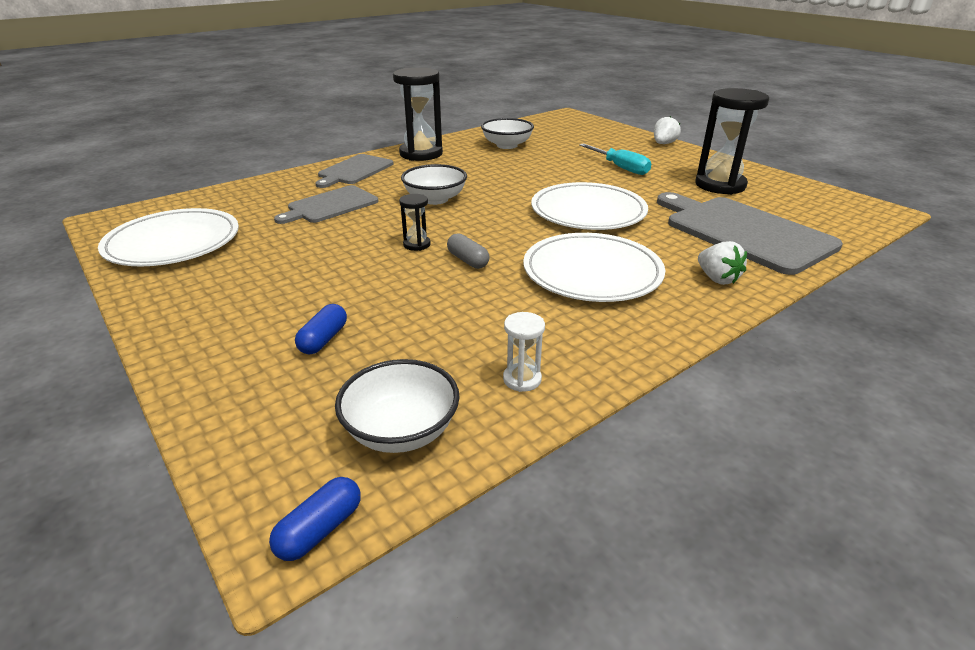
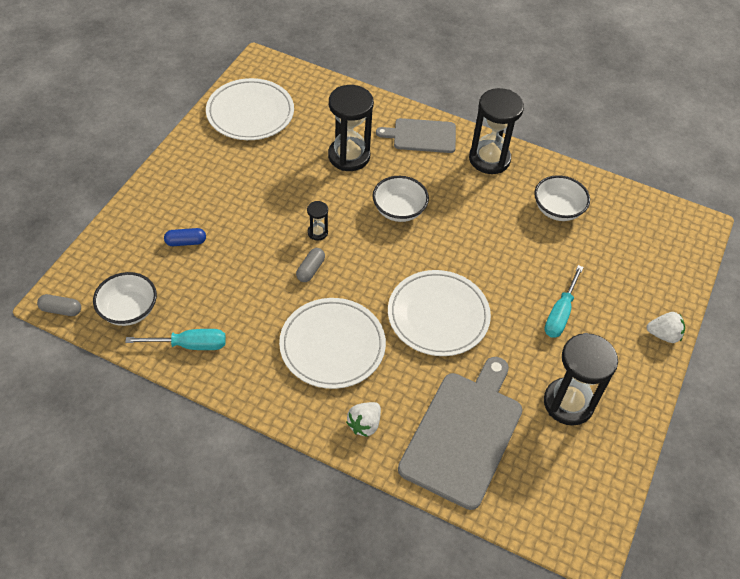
camera: 60 degrees right, 20 degrees up
(320, 530) = (61, 310): blue capsule -> grey capsule
(330, 205) = (349, 156): grey cutting board -> black hourglass
(522, 379) = (190, 345): white hourglass -> turquoise screwdriver

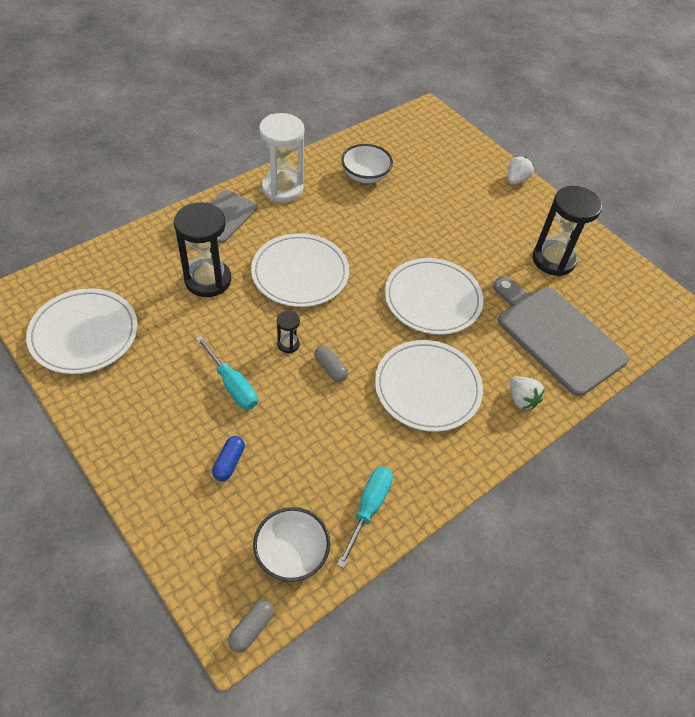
camera: 65 degrees left, 0 degrees up
(399, 210) = (300, 273): white bowl -> white plate
(489, 159) = (282, 188): black hourglass -> white hourglass
(560, 314) = (469, 225): turquoise screwdriver -> turquoise screwdriver (233, 385)

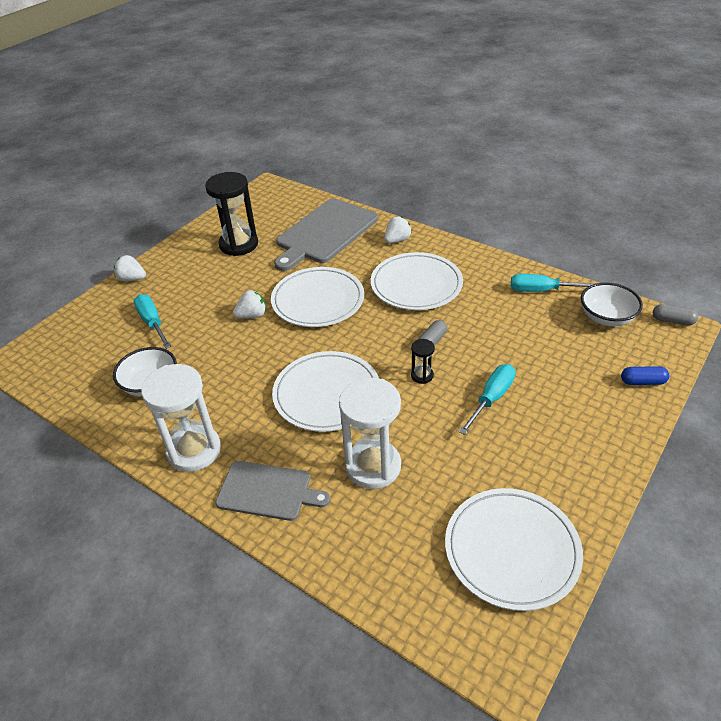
camera: 100 degrees left, 10 degrees down
(208, 280) = (373, 466): black hourglass -> white hourglass
(229, 462) = (566, 374): blue capsule -> blue capsule (642, 382)
(428, 248) = (252, 315): none -> white strawberry
(445, 185) = (152, 322): none -> turquoise screwdriver

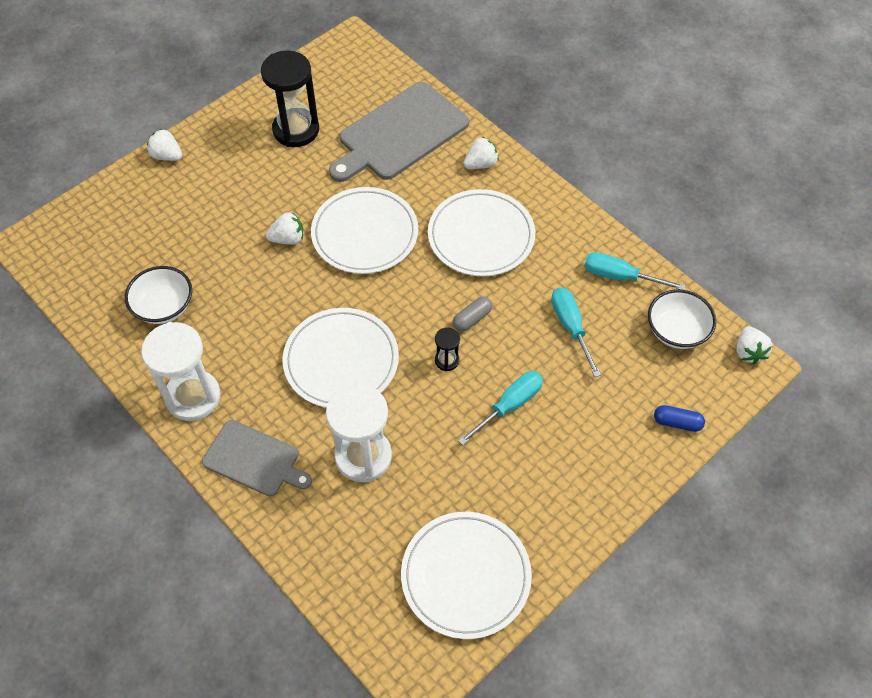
camera: 10 degrees right, 15 degrees up
(152, 322) = (179, 223): turquoise screwdriver -> turquoise screwdriver (570, 326)
(672, 321) = (748, 352): grey capsule -> white strawberry

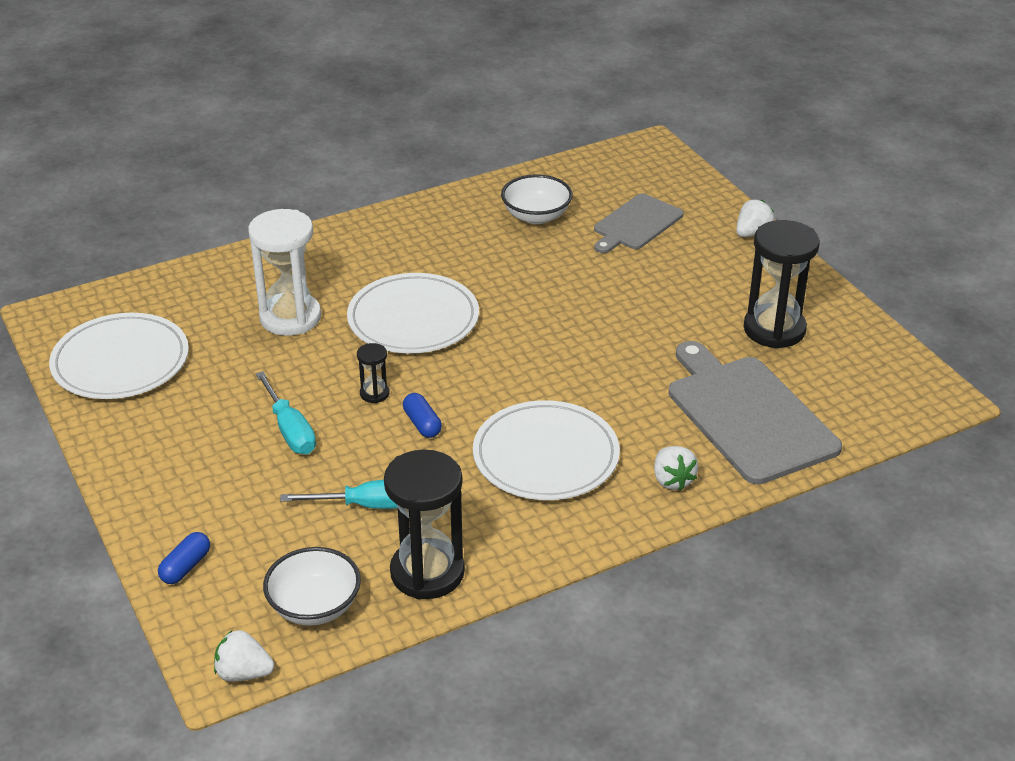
camera: 105 degrees right, 20 degrees down
(193, 397) = (418, 224): white hourglass -> none
(254, 459) = (327, 252): grey cutting board -> grey cutting board (636, 224)
(288, 239) = (598, 303): white strawberry -> none
(365, 233) = (585, 360): white plate -> none
(472, 319) = (422, 424): grey capsule -> blue capsule
(619, 276) = (427, 572): turquoise screwdriver -> black hourglass

